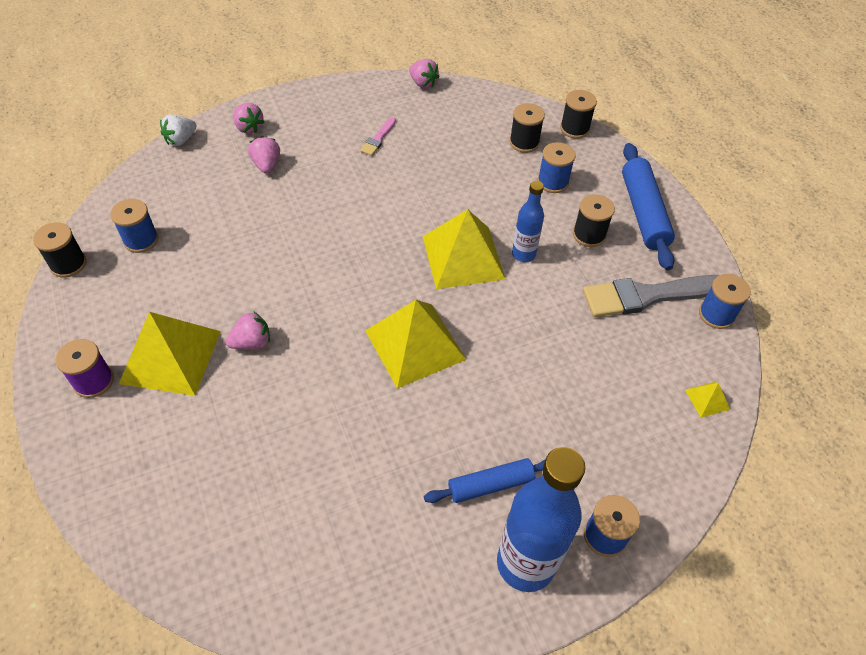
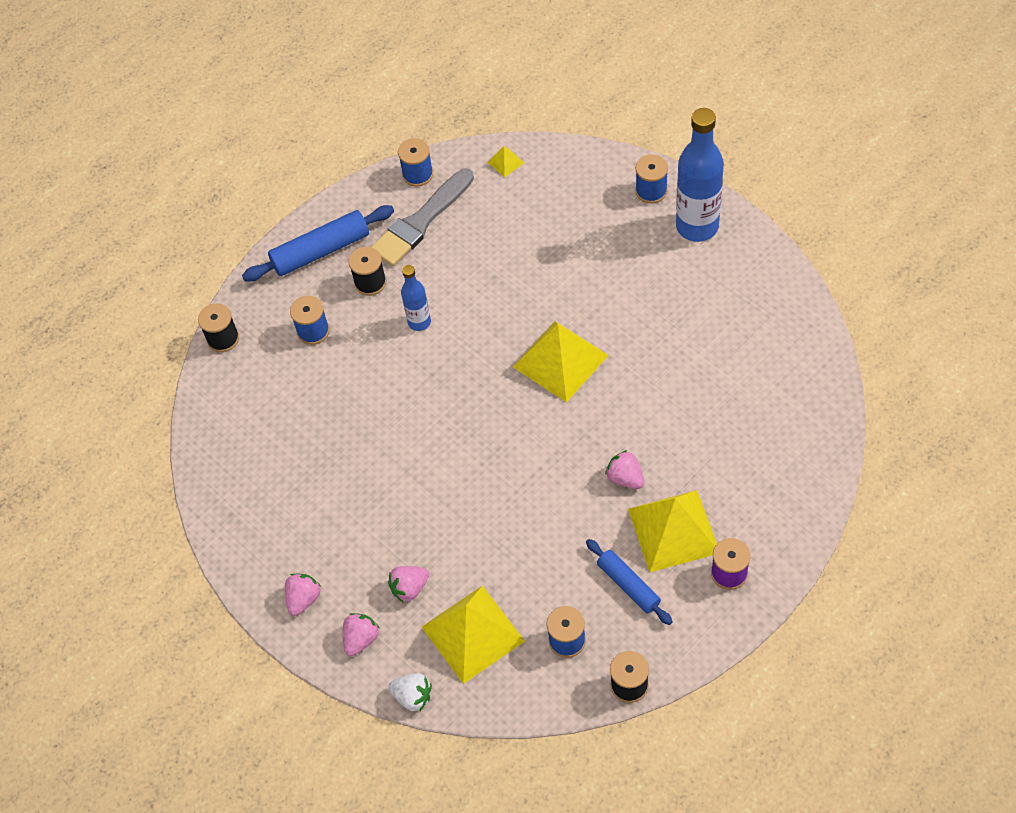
camera: 105 degrees left, 5 degrees up
(378, 139) = (320, 505): pink brush -> none
(423, 83) = (206, 504): pink strawberry -> pink strawberry (303, 599)
(463, 257) = (446, 365): yellow pyramid -> yellow pyramid (473, 633)
(490, 485) = (653, 265): blue rolling pin -> blue rolling pin (628, 585)
(524, 142) = (265, 374): black spool -> none
(649, 296) = (420, 222): grey brush -> grey brush turned 75 degrees clockwise

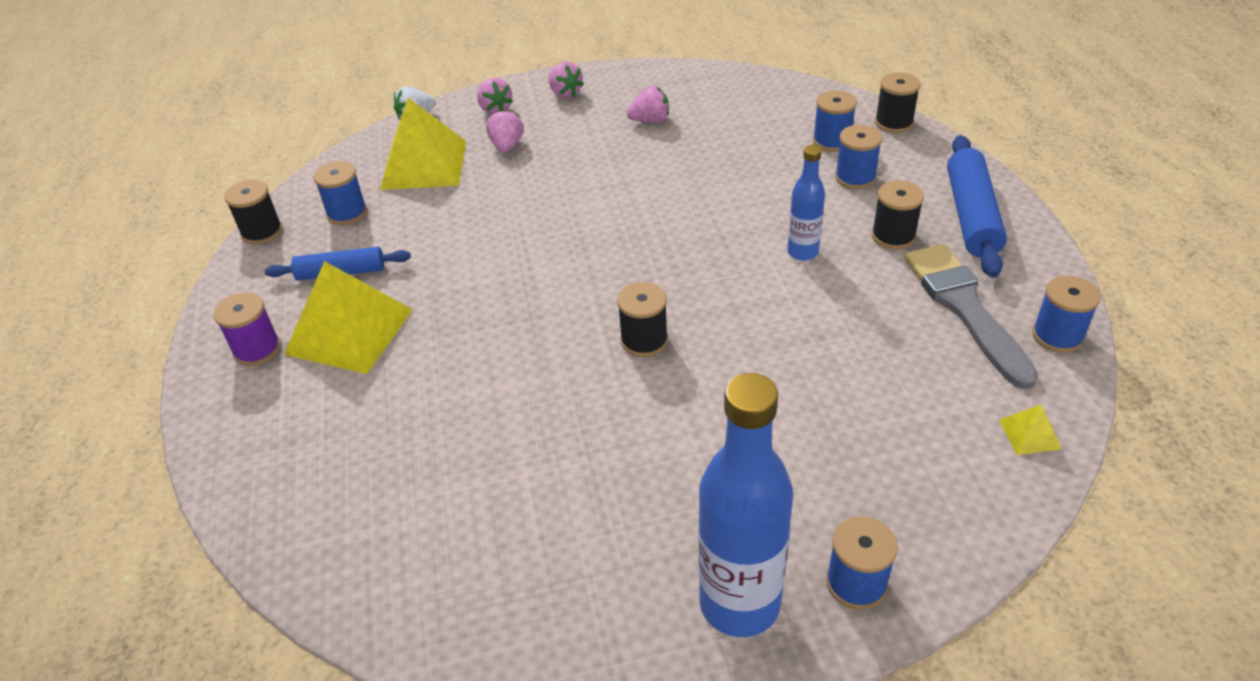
camera: 120 degrees right, 15 degrees down
(272, 366) = (832, 141): none -> blue spool
(560, 361) = (644, 340): yellow pyramid -> black spool
(625, 478) = (446, 324): pink strawberry -> pink strawberry (650, 120)

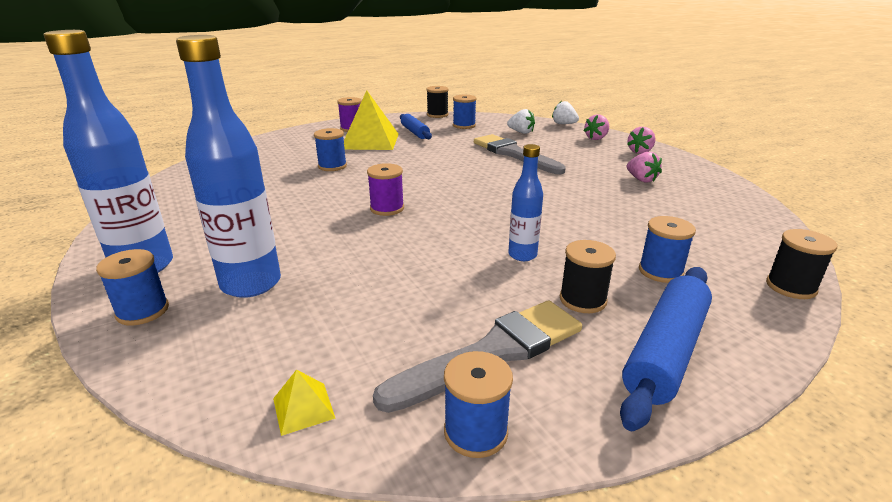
camera: 70 degrees right, 15 degrees down
(424, 164) = (521, 132): yellow pyramid -> white strawberry
(507, 146) = (560, 146): pink strawberry -> none
(511, 192) = (514, 154): none -> grey brush
(644, 340) = (387, 208): black spool -> purple spool
(813, 479) = (251, 284): none -> blue bottle
(832, 141) = (708, 254): blue spool -> blue spool (332, 166)
(971, 216) = (666, 351): blue rolling pin -> blue rolling pin turned 45 degrees counterclockwise

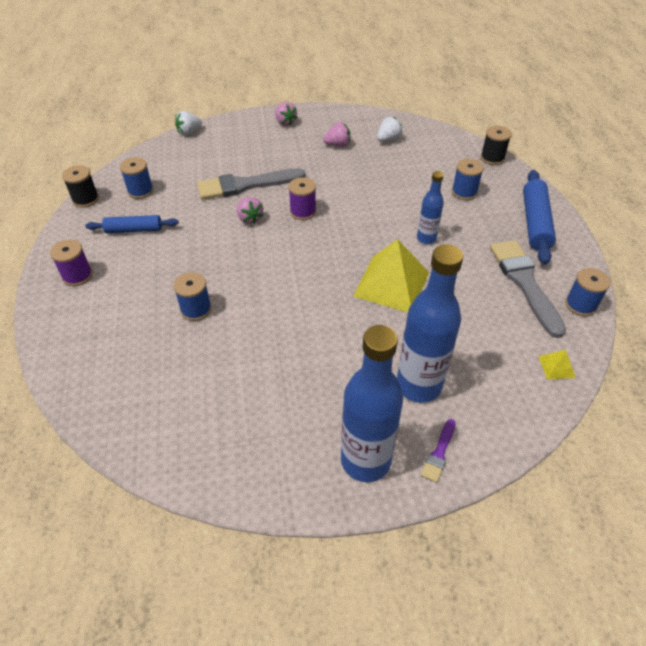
camera: 70 degrees left, 20 degrees up
(143, 311) = (439, 453): blue spool -> purple brush
(370, 141) = (136, 268): yellow pyramid -> yellow pyramid (391, 284)
(387, 208) = (321, 288): purple spool -> purple spool (303, 212)
(521, 132) = (192, 163): white strawberry -> white strawberry (388, 139)
(582, 300) = (484, 232): black spool -> none
(596, 138) = (240, 130): pink strawberry -> pink strawberry (250, 218)
(666, 351) = (535, 223): blue rolling pin -> blue rolling pin turned 45 degrees clockwise

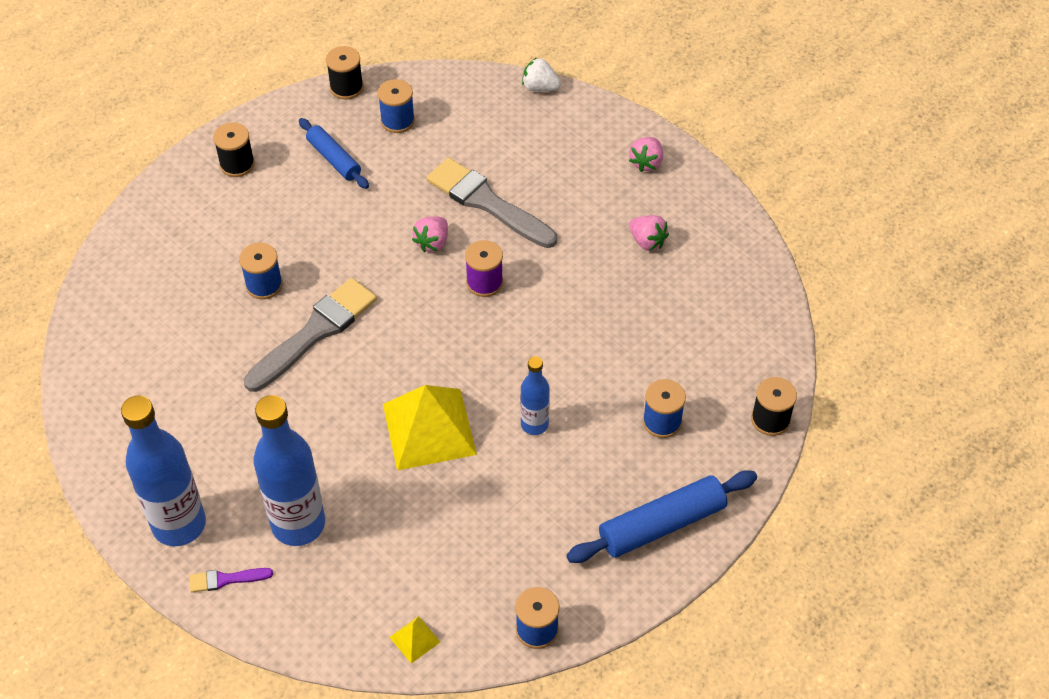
camera: 55 degrees right, 5 degrees up
(77, 276) = (237, 164): purple spool -> black spool
(388, 139) = (708, 286): white strawberry -> none
(524, 282) = (533, 557): grey brush -> grey brush (315, 332)

